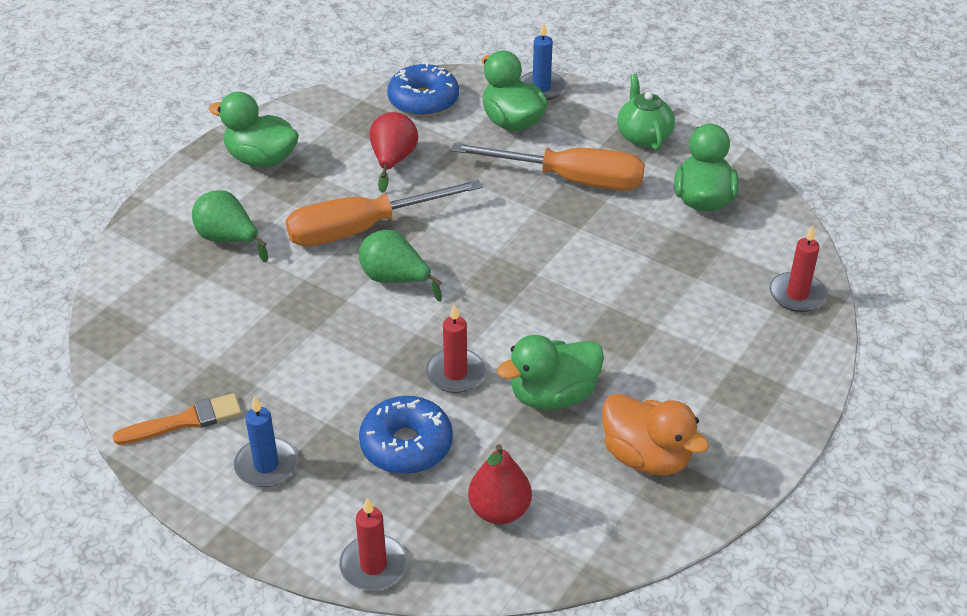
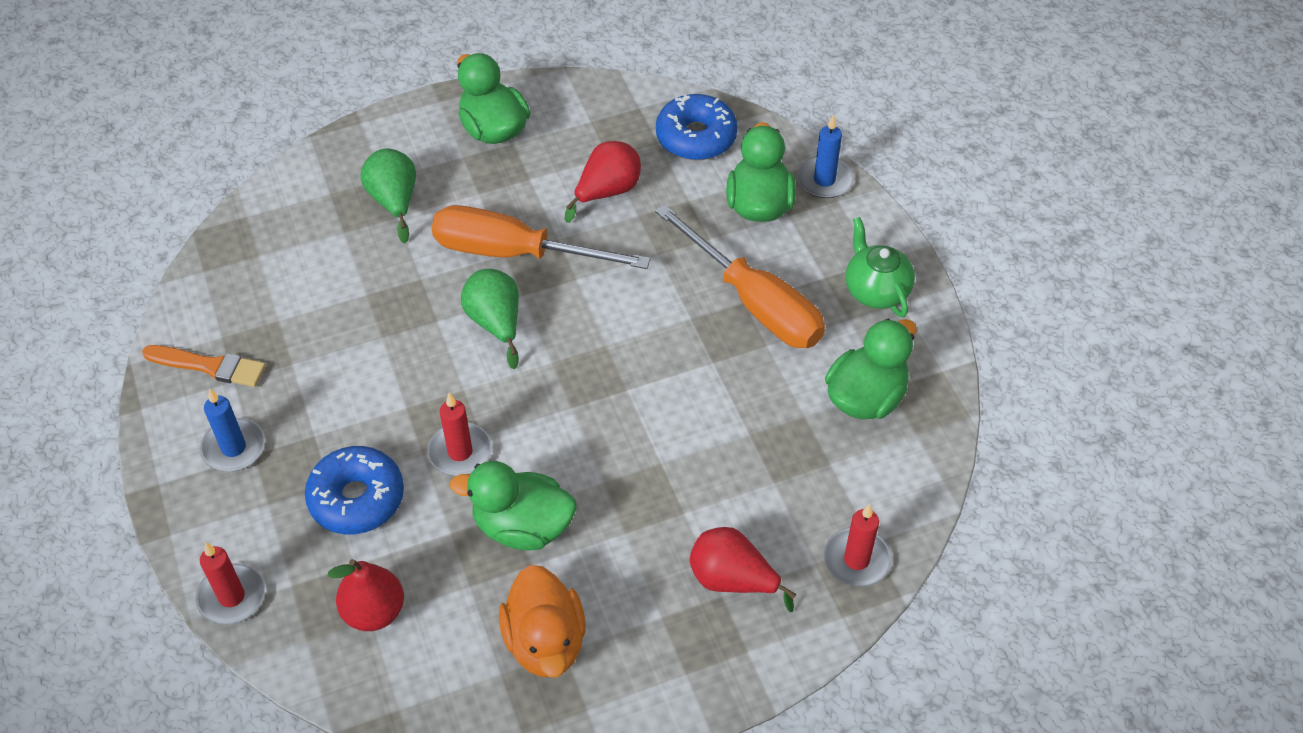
camera: 35 degrees right, 10 degrees up
(643, 136) = (876, 290): green teapot -> green teapot turned 45 degrees counterclockwise
(732, 349) = (732, 580): none -> red pear

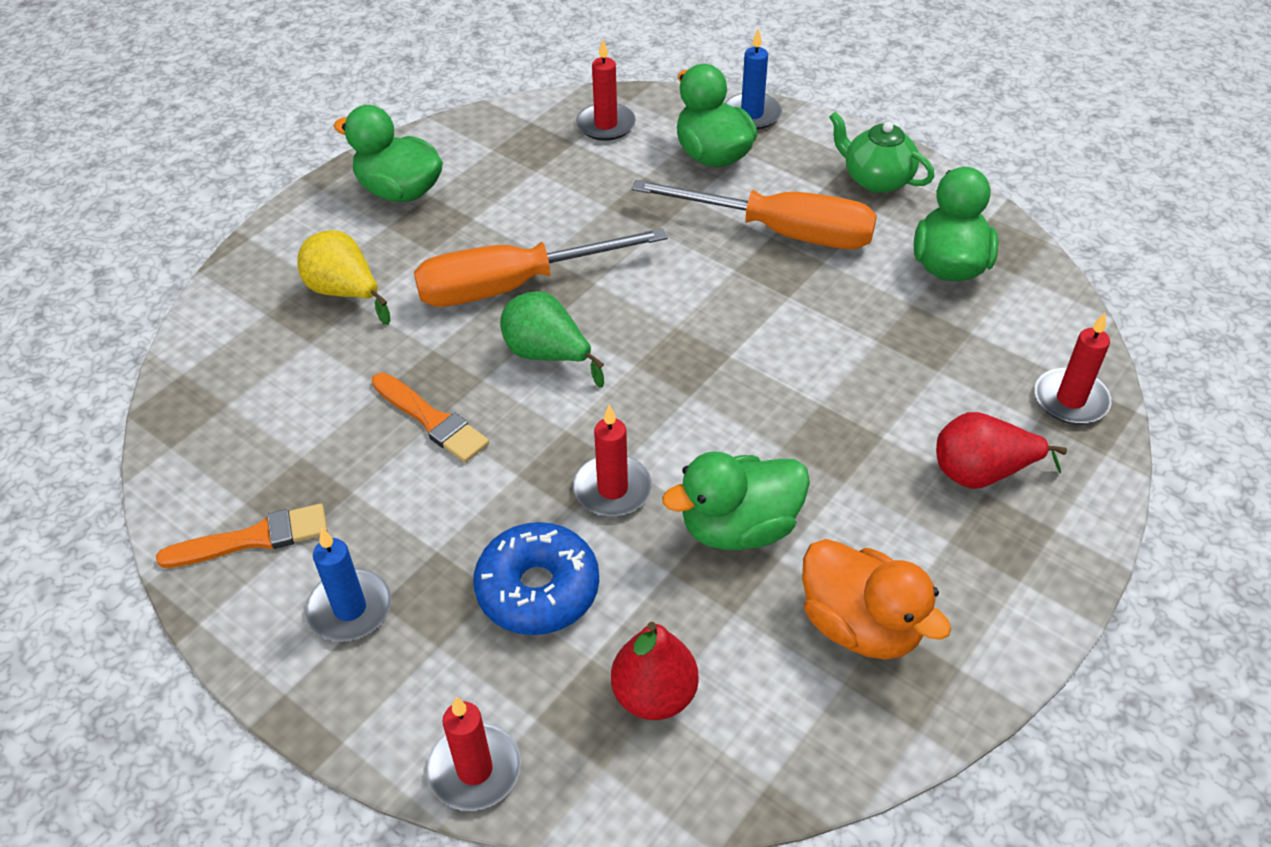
camera: 30 degrees left, 5 degrees down
(380, 335) = (431, 420): none -> orange brush
(394, 201) = (345, 292): green pear -> yellow pear
(607, 192) = (560, 199): red pear -> none
(696, 137) = (606, 125): blue donut -> red candle

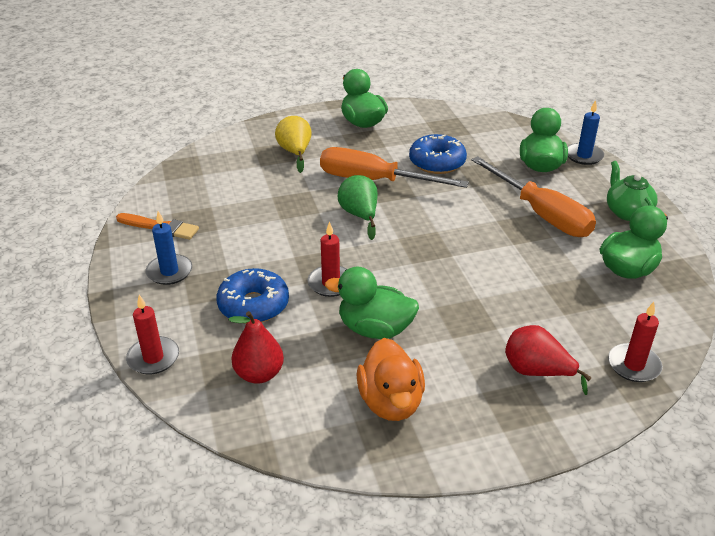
camera: 35 degrees right, 10 degrees down
(431, 420) = (279, 218): orange brush -> none
(572, 212) = (437, 162): none -> blue donut
(606, 125) = (495, 132): red candle -> none

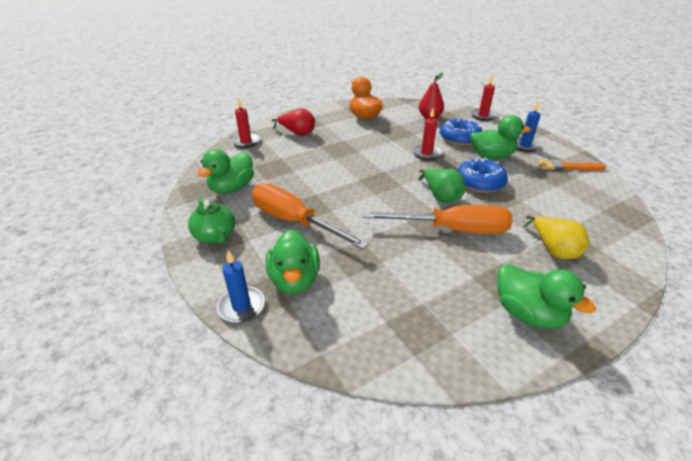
camera: 165 degrees right, 0 degrees up
(375, 329) = (387, 138): green duck -> green duck (491, 156)
(437, 162) = (406, 263): blue donut -> blue donut (480, 182)

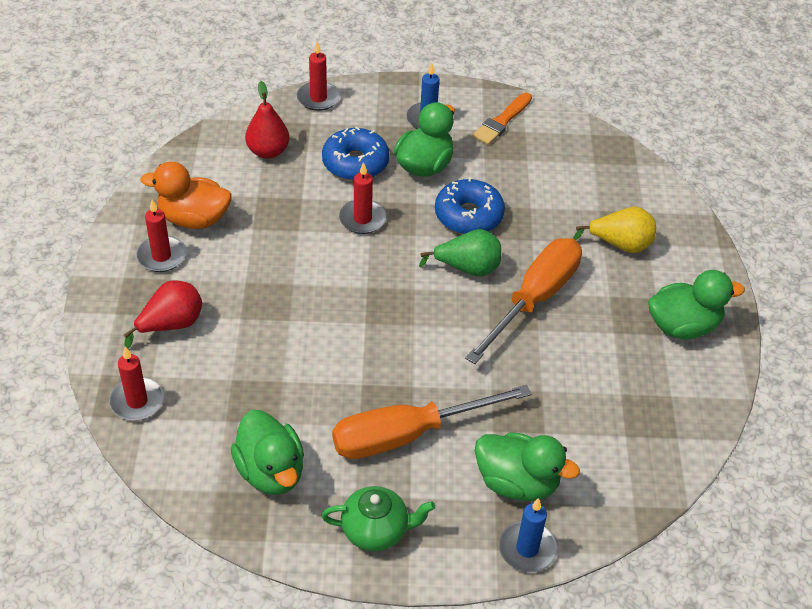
camera: 60 degrees left, 10 degrees up
(334, 118) = (161, 256): none -> red candle

